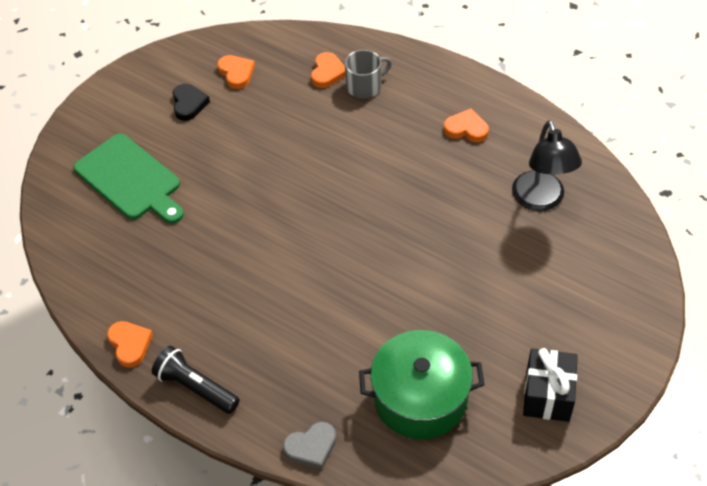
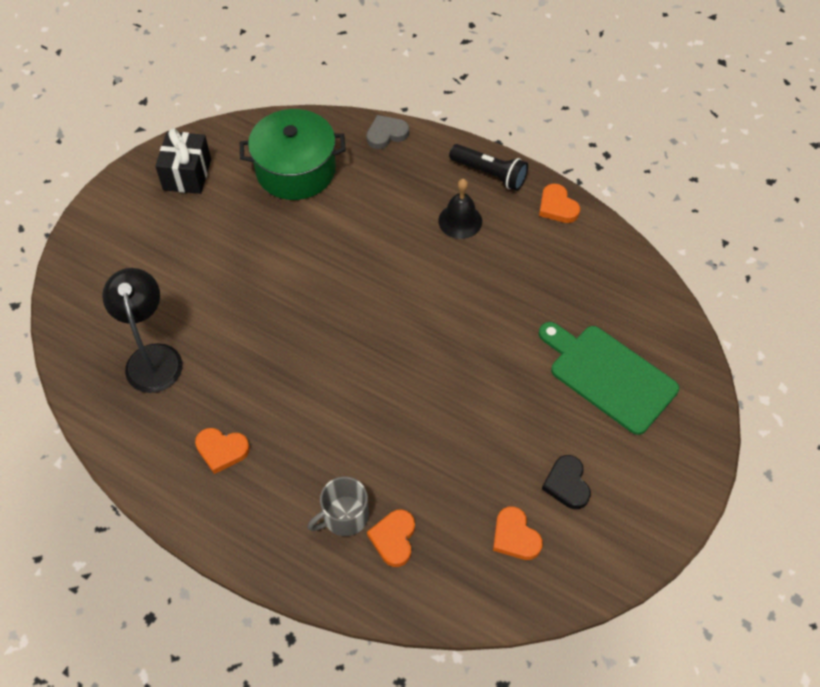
camera: 175 degrees right, 5 degrees up
(238, 330) = (460, 221): none -> black bell

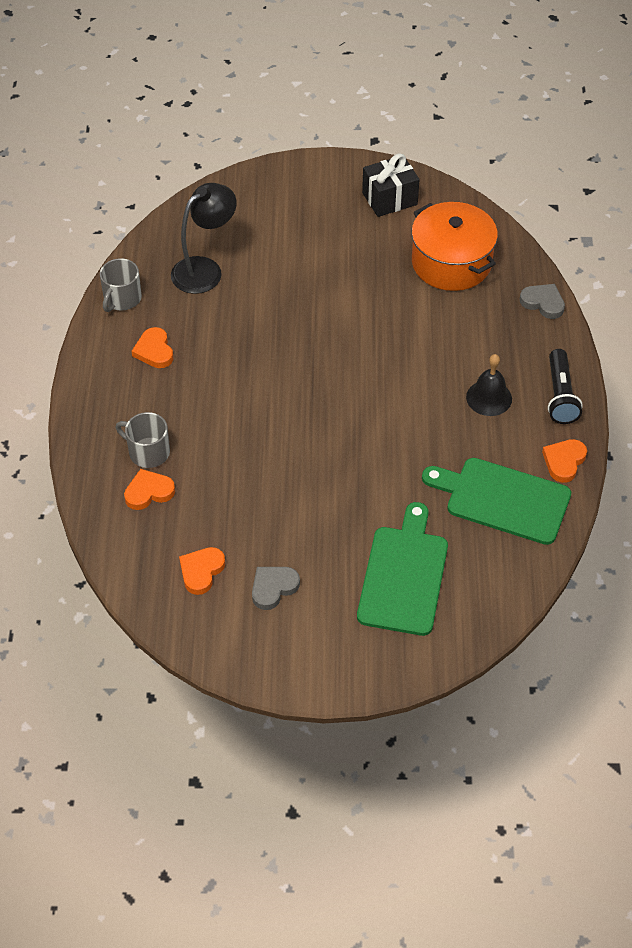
camera: 60 degrees right, 5 degrees down
(132, 447) = (122, 298): none -> grey mug
(296, 170) = (451, 262): green pot -> orange pot
(567, 484) = (273, 588): black heart -> grey heart
(570, 266) = (502, 499): none -> green cutting board

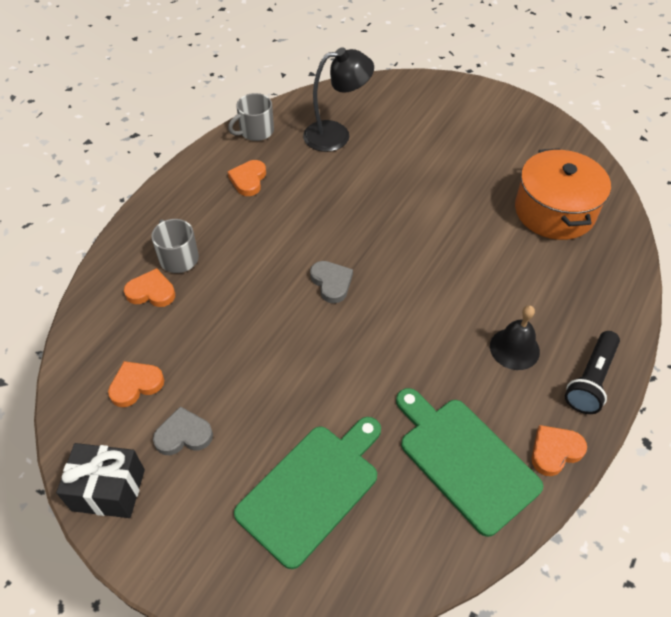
camera: 30 degrees right, 0 degrees up
(389, 199) = (531, 139): black gift -> black gift (108, 490)
(543, 303) = (624, 282): grey heart -> grey heart (331, 283)

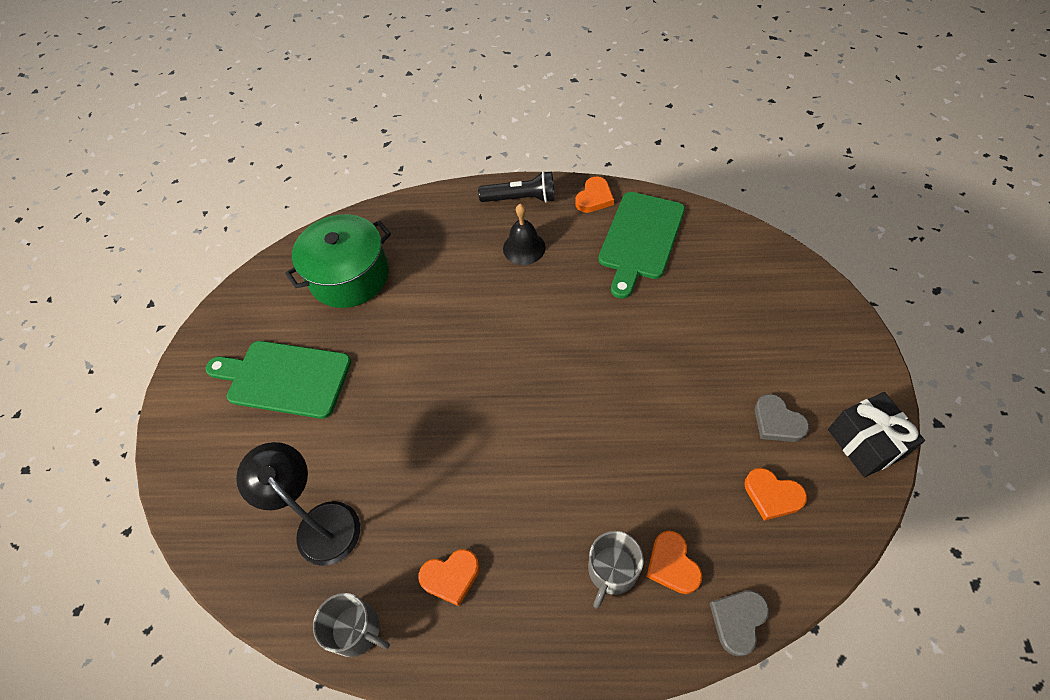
camera: 115 degrees left, 5 degrees up
(312, 489) = (737, 311): green cutting board -> green cutting board (284, 378)
(331, 283) = (545, 403): grey heart -> grey heart (738, 620)
(554, 211) = (349, 276): orange pot -> green pot
(555, 451) = (594, 198): orange heart -> orange heart turned 90 degrees counterclockwise

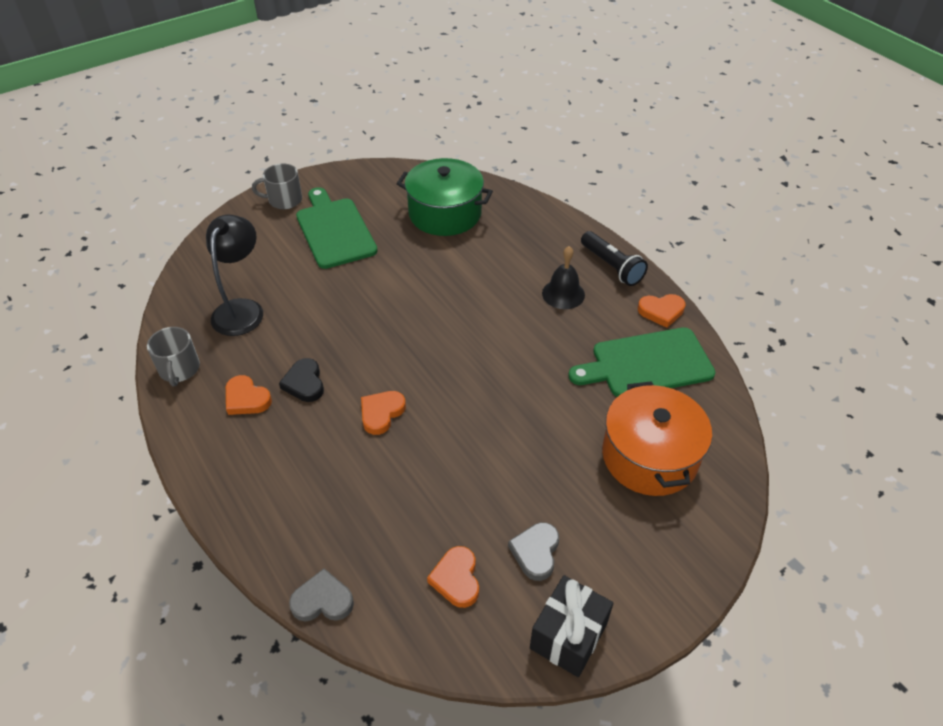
camera: 50 degrees right, 10 degrees down
(471, 510) = (304, 383): none -> black heart
(612, 571) = (312, 493): grey mug -> grey mug (284, 200)
(672, 564) = (342, 532): orange heart -> orange heart (381, 413)
(731, 292) = (649, 456): none -> orange pot

